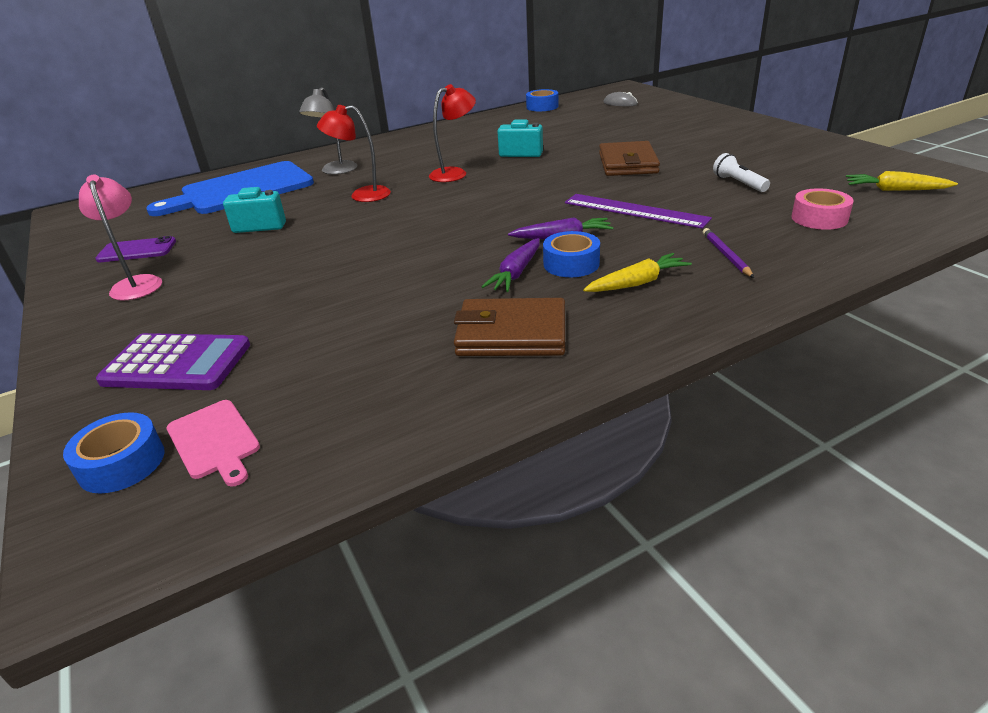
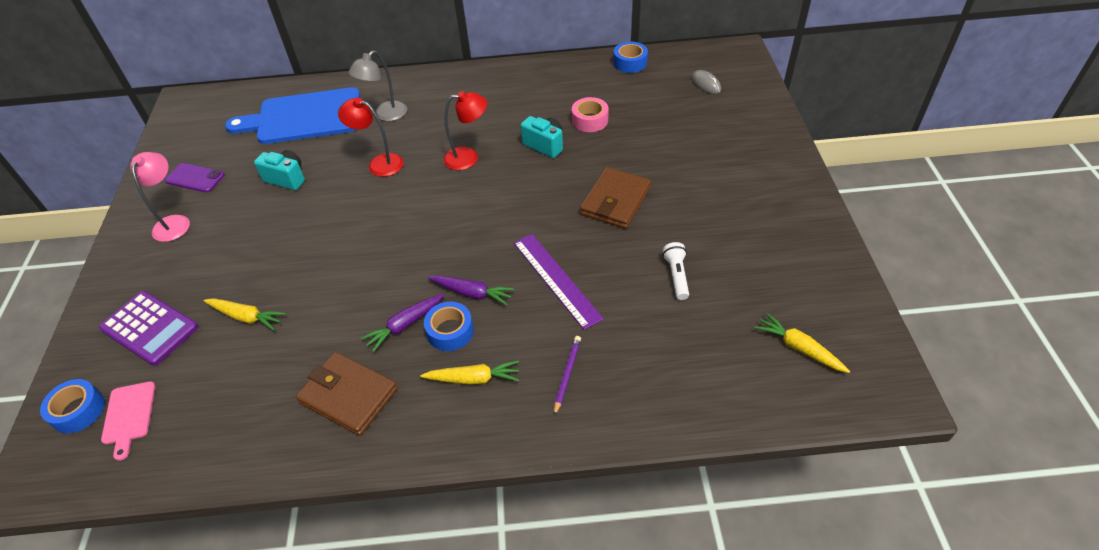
camera: 25 degrees right, 15 degrees up
(311, 319) = (246, 317): none -> yellow carrot
(819, 218) = (688, 359): pink tape -> pink tape (590, 120)

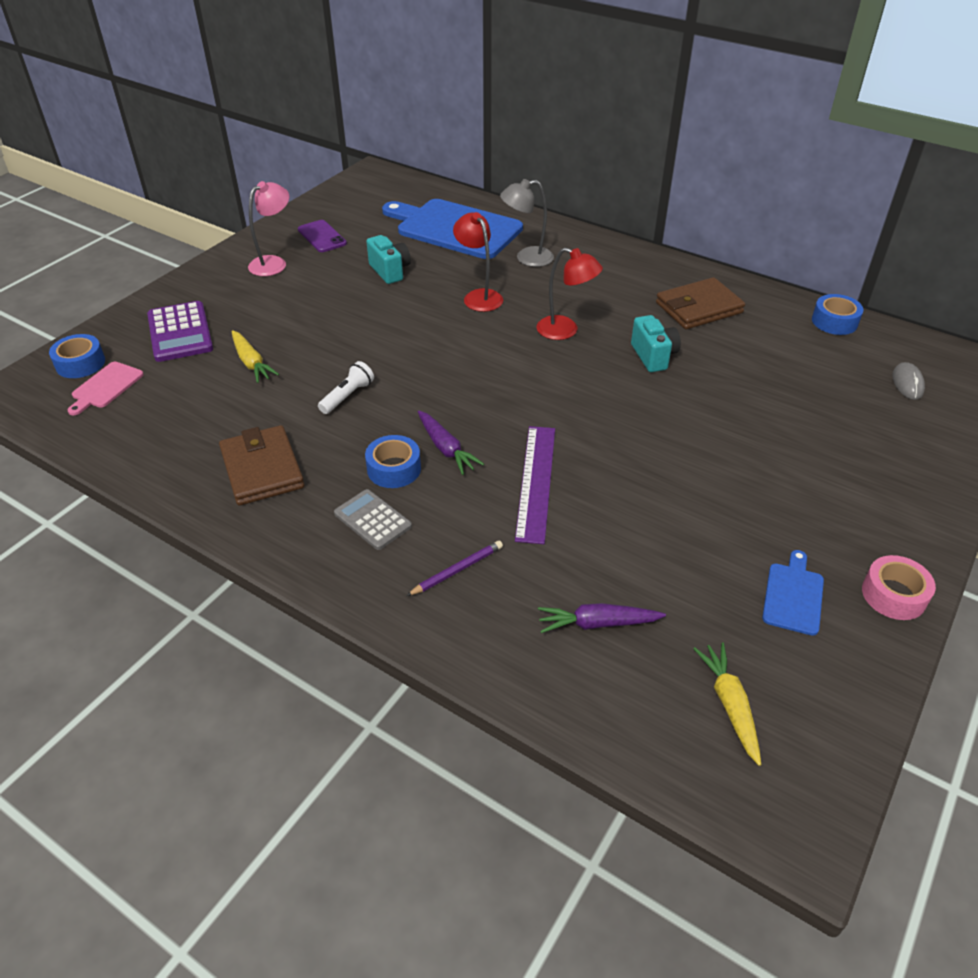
camera: 35 degrees right, 5 degrees down
(405, 325) = (362, 441): purple carrot -> purple carrot (597, 623)
(473, 378) = (372, 520): yellow carrot -> grey calculator
(590, 120) = (727, 356): pink tape -> pink tape (894, 595)
(615, 201) = (673, 445): brown wallet -> brown wallet (698, 308)
(676, 276) = (664, 550): white flashlight -> white flashlight (347, 396)
(769, 258) = (793, 595): none -> blue cutting board

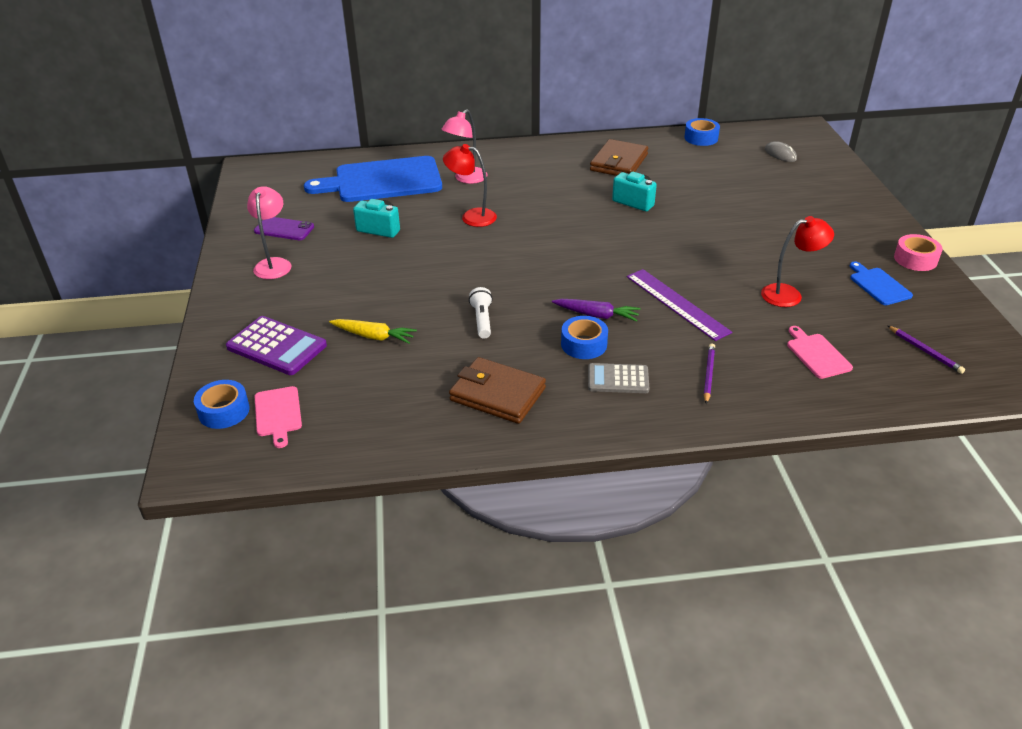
camera: 40 degrees left, 5 degrees down
(527, 258) = (466, 179): grey lamp -> pink lamp
(565, 331) = (561, 211): red lamp -> red lamp (789, 294)
(597, 623) = (817, 354): purple carrot -> pink cutting board
(730, 705) = (925, 351): yellow carrot -> purple pencil

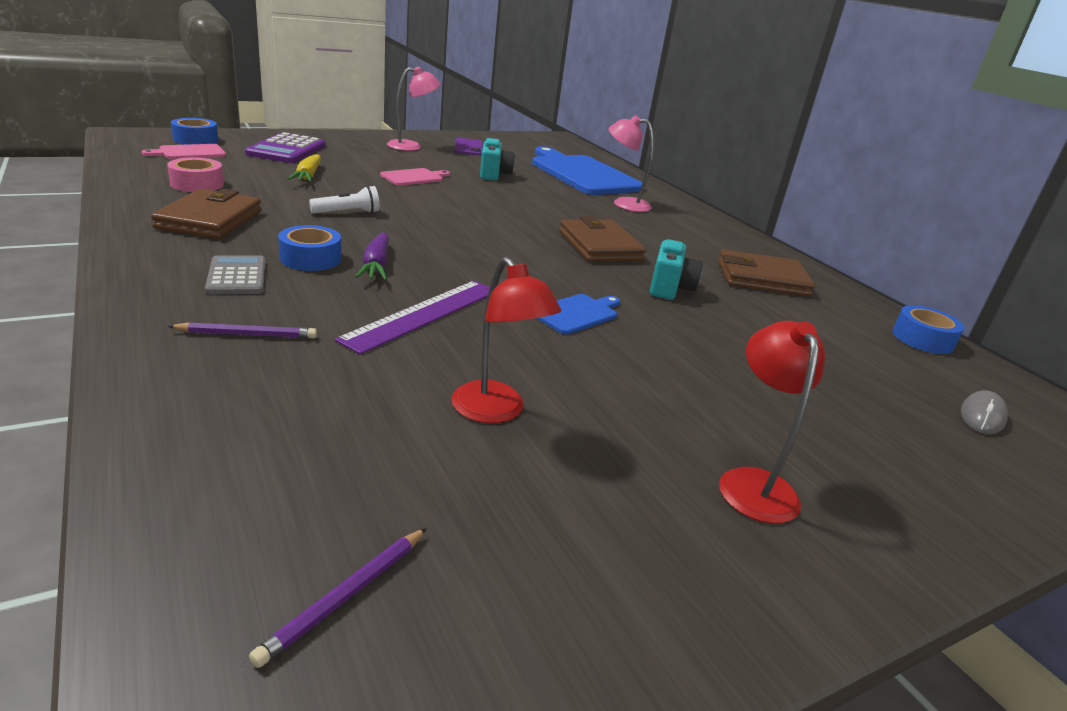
camera: 65 degrees right, 10 degrees down
(471, 216) = (548, 206): red lamp -> red lamp (753, 483)
(560, 211) = (600, 246): none -> brown wallet
(817, 354) = (312, 435): pink cutting board -> pink cutting board (414, 177)
(878, 285) = (591, 530): blue cutting board -> blue cutting board (577, 313)
(915, 259) = (750, 605): pink tape -> pink tape (197, 184)

